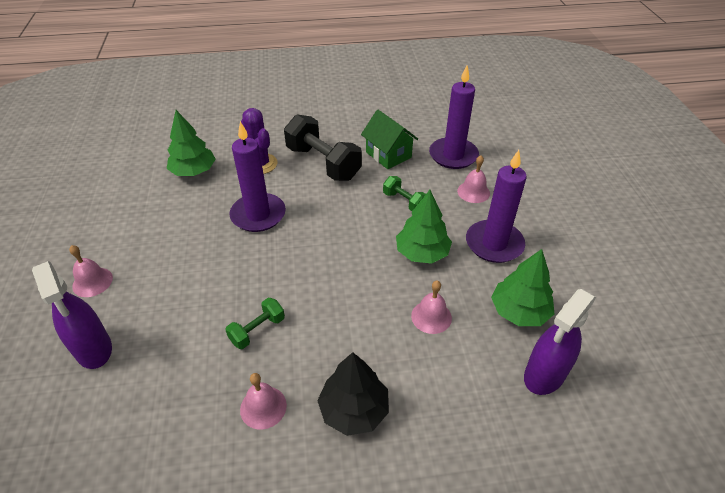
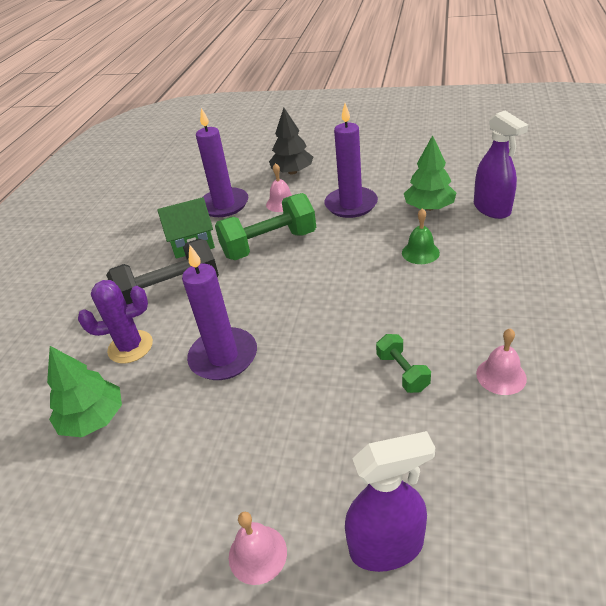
camera: 65 degrees left, 5 degrees down
(354, 410) = (511, 313): black tree -> black tree (292, 172)
(404, 202) = (269, 245): green dumbbell -> green dumbbell, size x1.97
(422, 253) = (343, 245): green tree -> none
(431, 317) = (420, 252): pink bell -> green bell

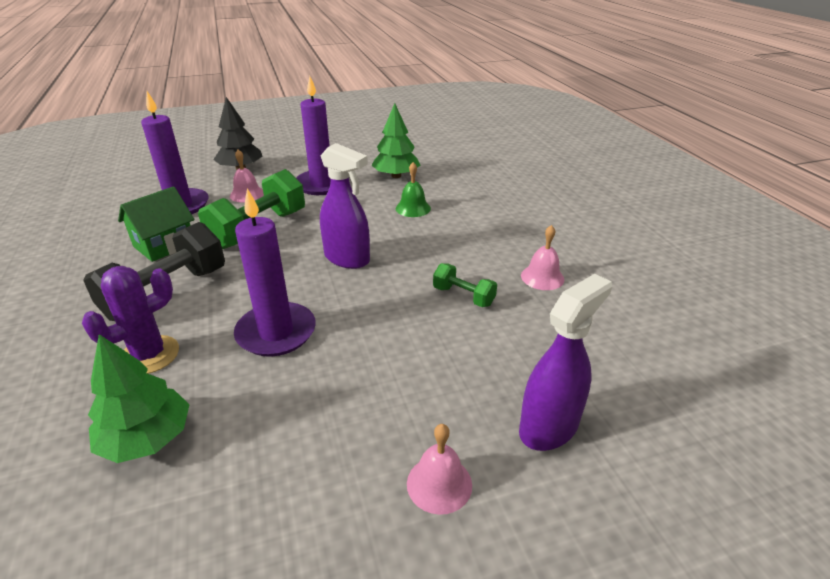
camera: 35 degrees left, 5 degrees down
(492, 209) = (449, 169): purple spray bottle -> purple spray bottle (347, 258)

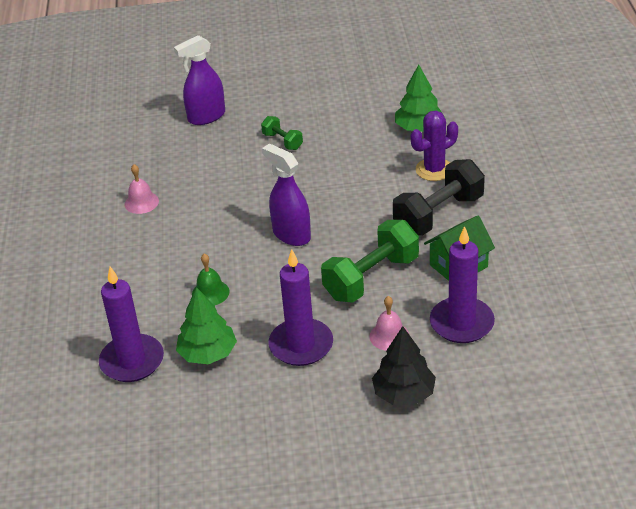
camera: 165 degrees left, 5 degrees up
(276, 332) = (351, 177): purple candle -> purple candle (132, 361)
(439, 484) = (273, 101): pink bell -> none
(463, 296) = (211, 192): green dumbbell -> green dumbbell (282, 141)

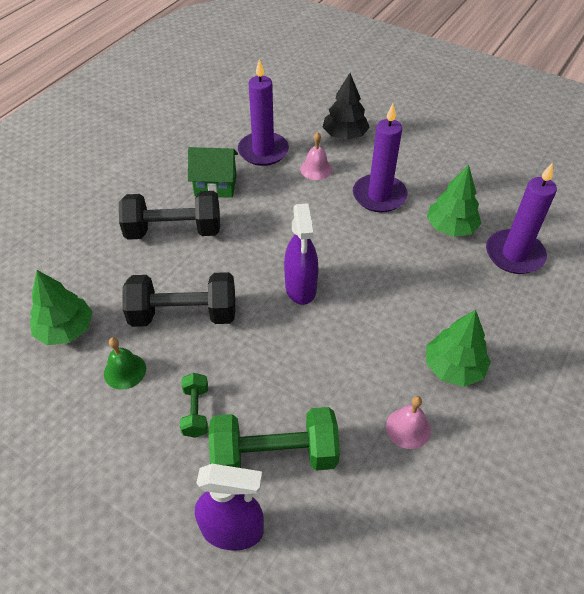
camera: 145 degrees left, 10 degrees up
(133, 249) = (453, 367): none -> green tree
(210, 293) = (413, 275): green bell -> green bell (125, 371)
(354, 175) = (184, 315): none -> black dumbbell
(371, 278) = (282, 213): green dumbbell -> green dumbbell (274, 455)
(434, 170) = (120, 273): purple cactus -> none

